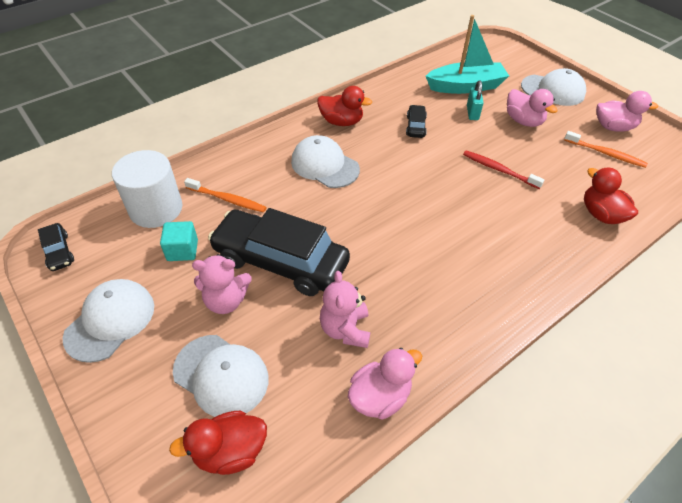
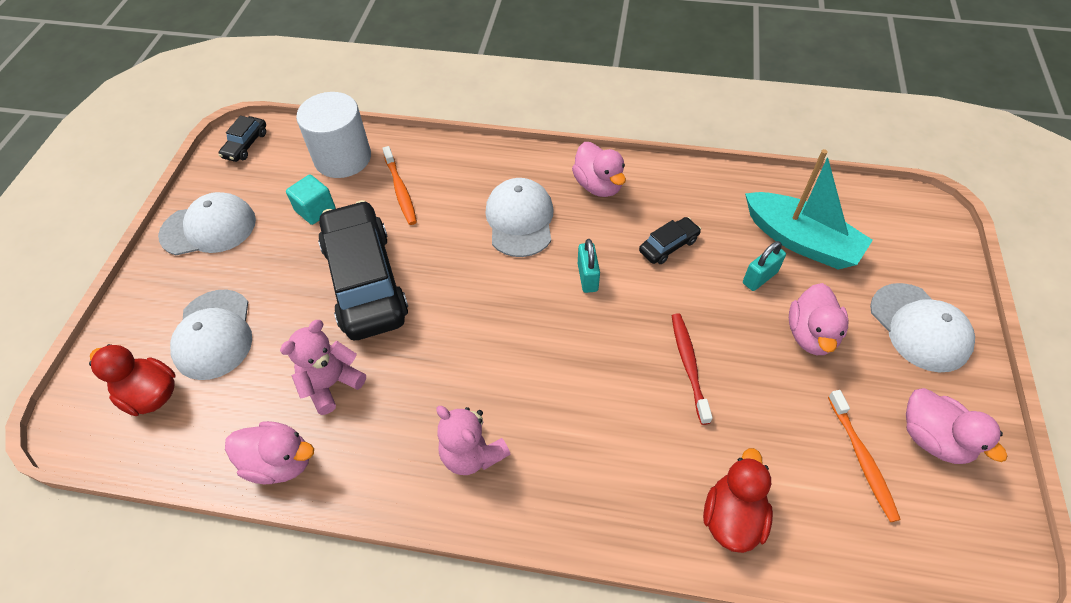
camera: 50 degrees right, 5 degrees up
(226, 300) = (289, 279): pink teddy bear -> pink teddy bear (472, 454)
(341, 122) = (598, 185): red duck -> pink duck
(400, 167) = (587, 277): none -> turquoise padlock

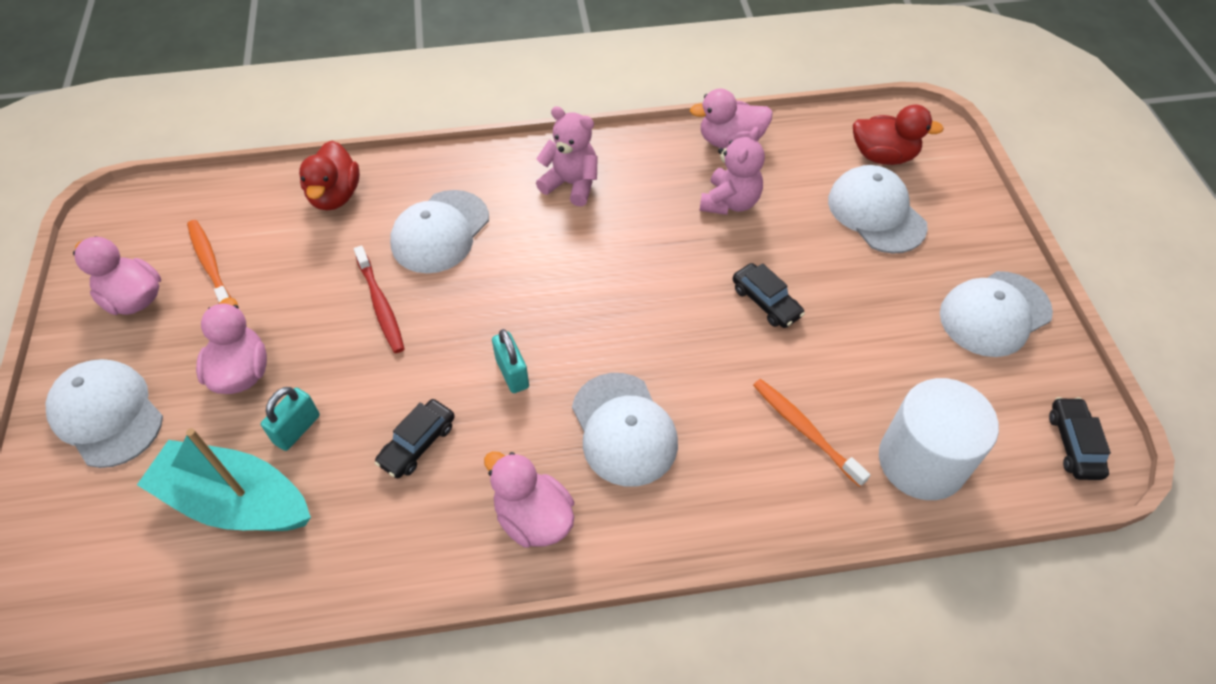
camera: 160 degrees right, 0 degrees up
(315, 210) = (891, 371): turquoise cube -> none
(365, 281) = (766, 302): black car -> black car, size x0.43
(622, 432) = (440, 232): none -> white cap

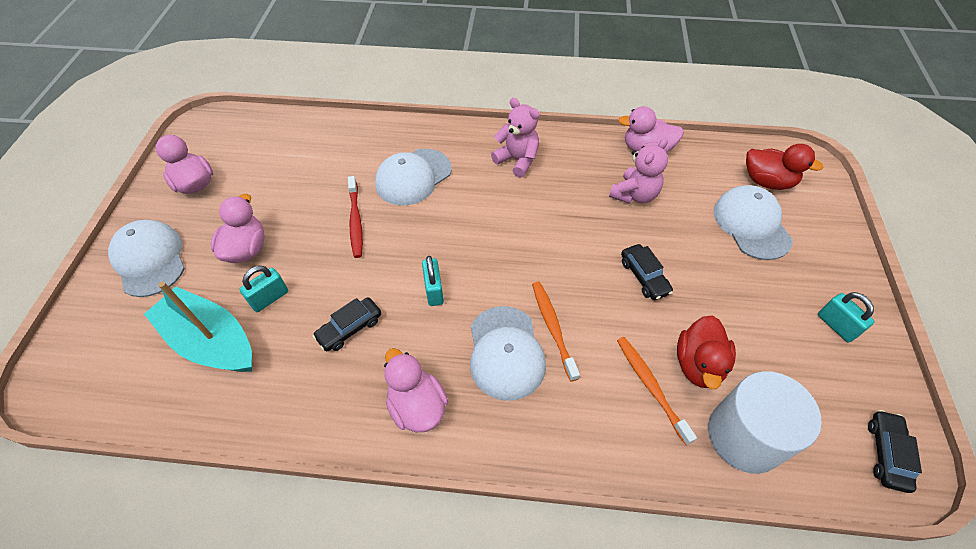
camera: 15 degrees right, 0 degrees up
(210, 265) = (251, 170): orange toothbrush -> orange toothbrush (553, 328)
(335, 196) = (349, 138): red duck -> red duck (698, 364)
(994, 314) = (836, 325): white cap -> turquoise padlock

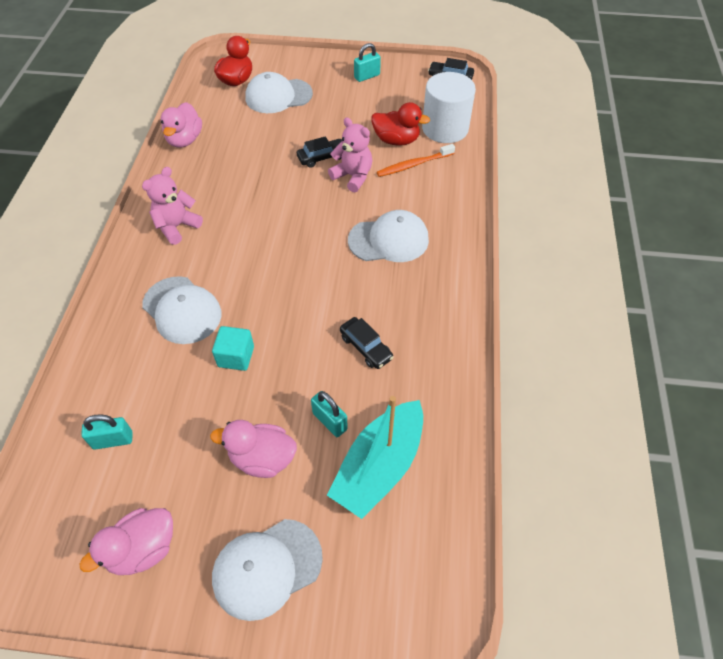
camera: 90 degrees left, 0 degrees up
(355, 221) = (236, 356): red toothbrush -> turquoise cube
(417, 406) = (436, 294): pink duck -> none
(434, 290) = (328, 287): turquoise padlock -> turquoise padlock (113, 440)
(553, 328) = (367, 211): orange toothbrush -> none
(634, 195) = (237, 153): pink teddy bear -> pink teddy bear (353, 176)

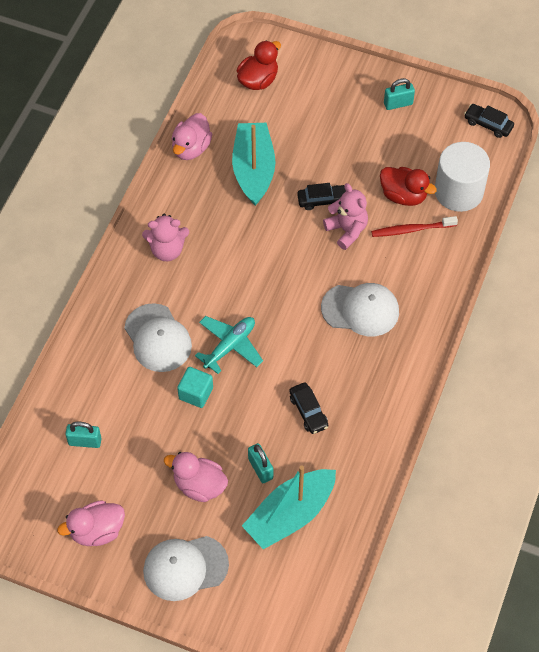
camera: 15 degrees right, 5 degrees up
(177, 226) = (167, 250): pink teddy bear -> pink teddy bear turned 150 degrees counterclockwise
(249, 146) = (253, 170): none -> turquoise boat
(263, 301) = (230, 346): none -> turquoise plane
(278, 96) = (297, 111): white cap -> none
(414, 165) = (412, 229): orange toothbrush -> red toothbrush

